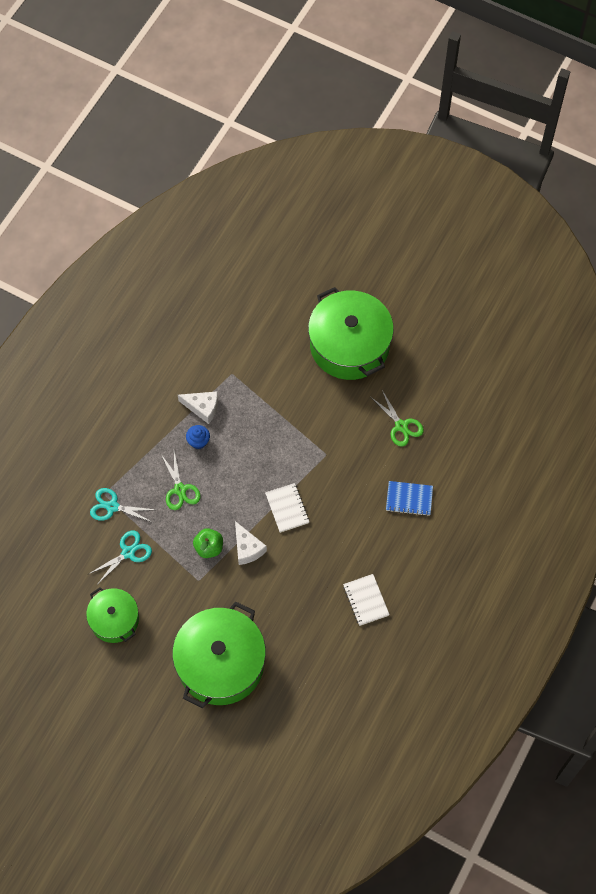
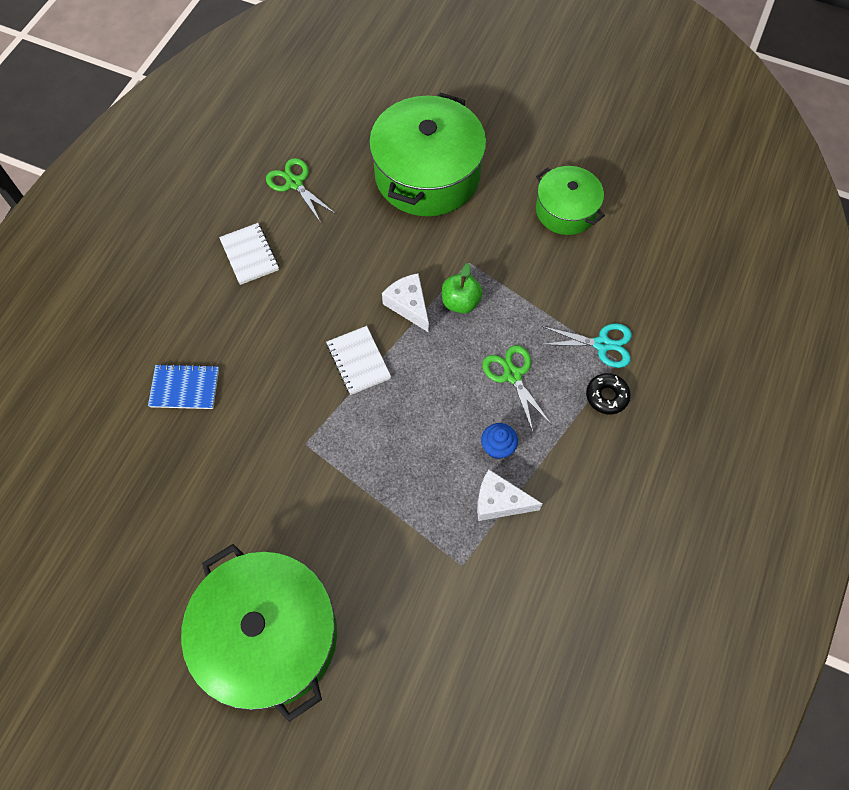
camera: 175 degrees right, 0 degrees up
(118, 469) = (606, 396): none -> black donut
(128, 552) = (566, 288): turquoise scissors -> none
(401, 426) = (189, 497): green scissors -> green scissors (294, 183)

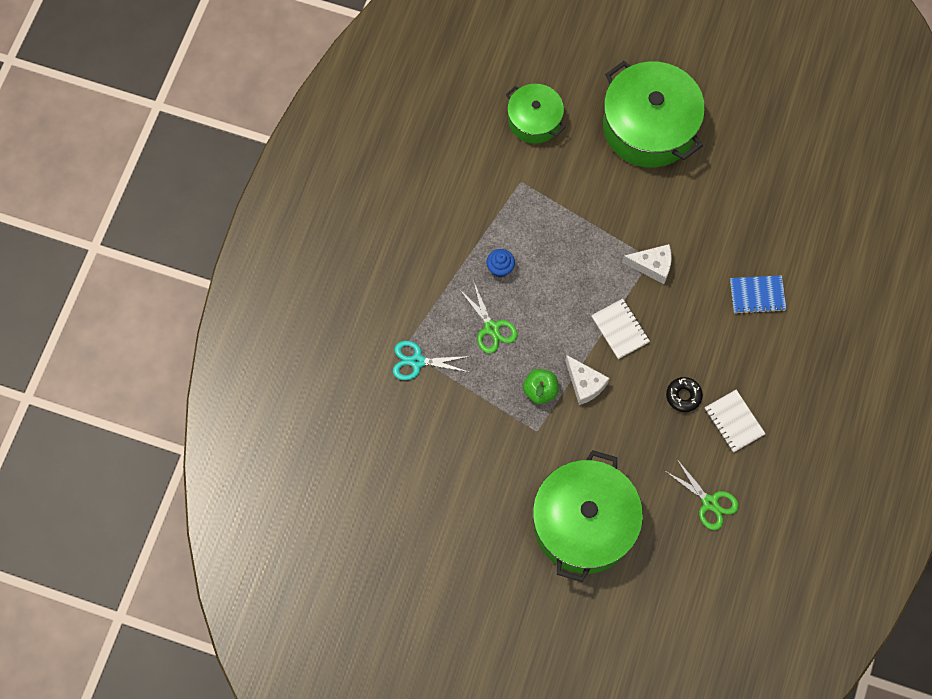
camera: 175 degrees right, 5 degrees up
(499, 502) = (496, 227): white cheese -> white cheese (652, 266)
(566, 210) = (449, 494): green pot -> green pot (534, 120)
(606, 396) = (414, 316): black donut -> black donut (683, 396)

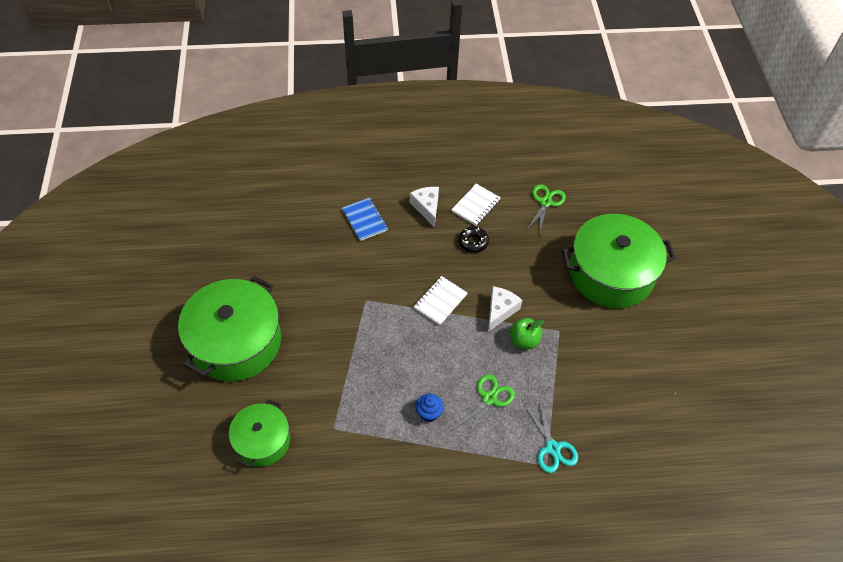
camera: 115 degrees left, 15 degrees down
(652, 266) = (372, 297): white cheese -> white cheese (427, 207)

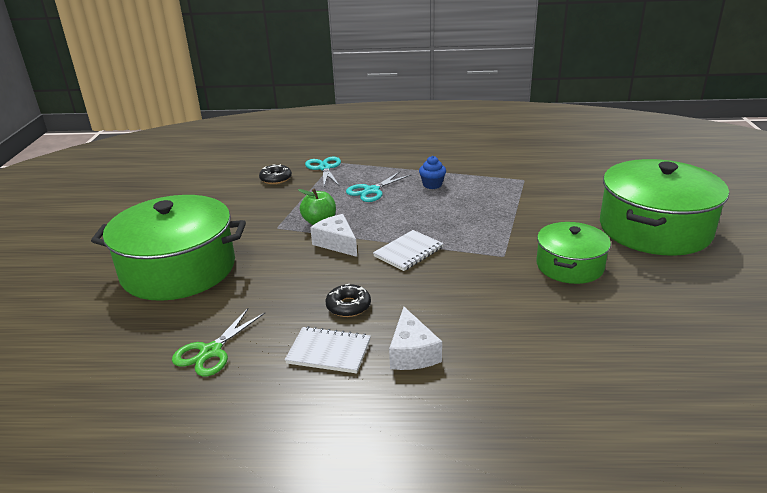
camera: 170 degrees left, 25 degrees down
(262, 441) = (590, 175): green pot -> green pot (569, 266)
(365, 220) = (517, 339): blue notebook -> none
(475, 206) = (329, 352): white notebook -> white notebook turned 60 degrees clockwise
(489, 398) = (371, 191): green scissors -> turquoise scissors
(500, 310) = (336, 243): white cheese -> white cheese turned 105 degrees clockwise
(597, 421) = (276, 179): none -> black donut

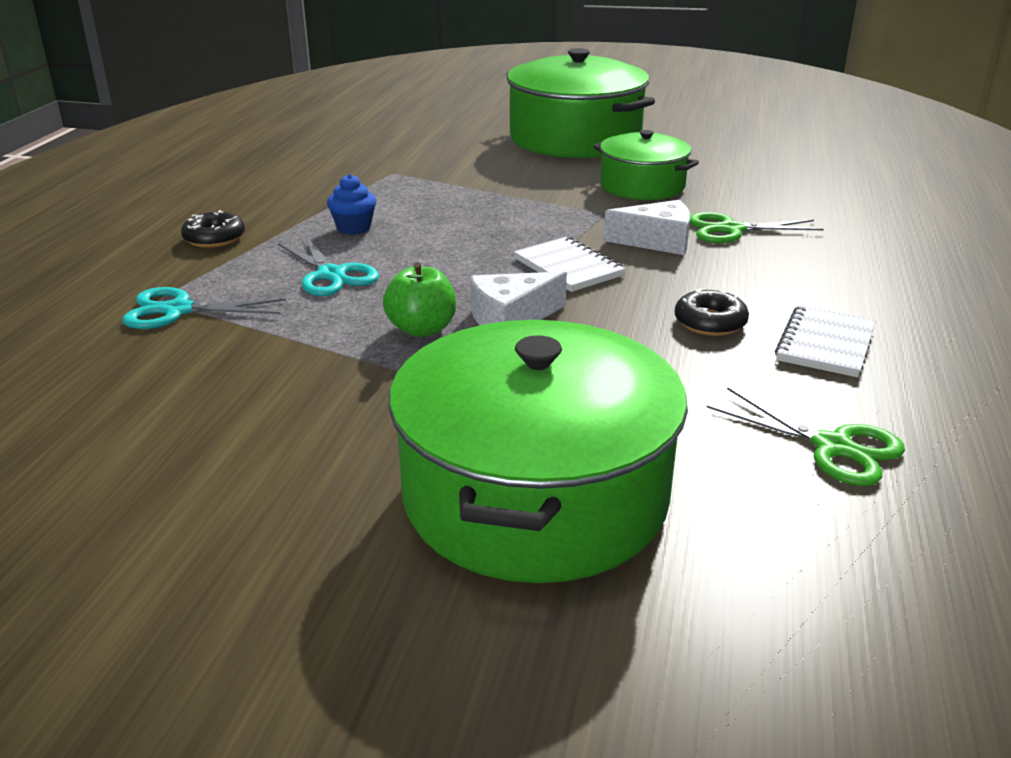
camera: 80 degrees left, 0 degrees up
(276, 179) = (172, 367): black donut -> black donut (214, 238)
(412, 353) = (823, 290): white cheese -> white cheese (657, 241)
(504, 309) = (730, 230): none -> green scissors

